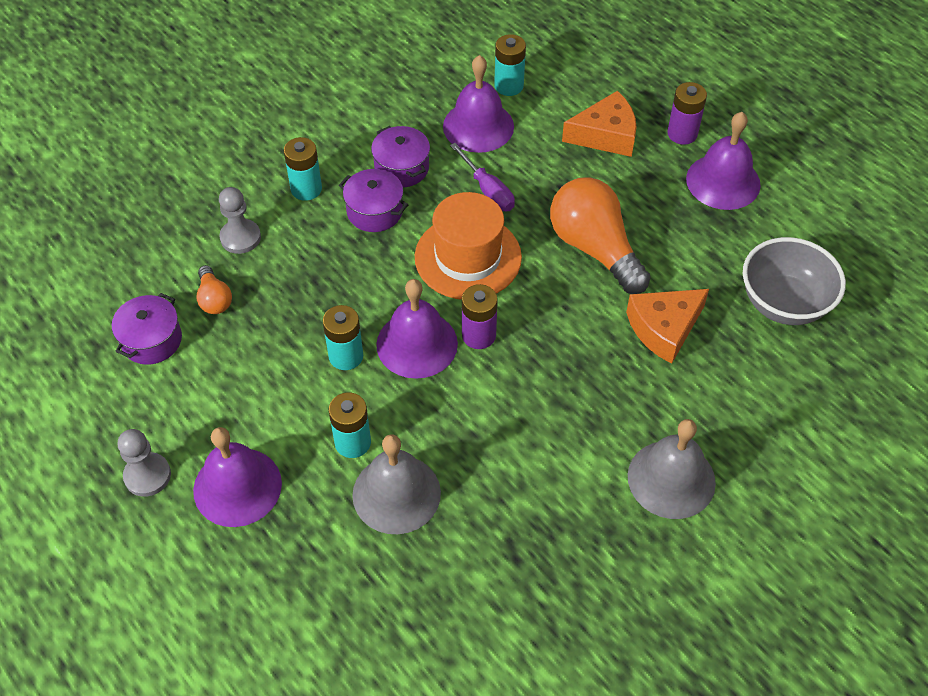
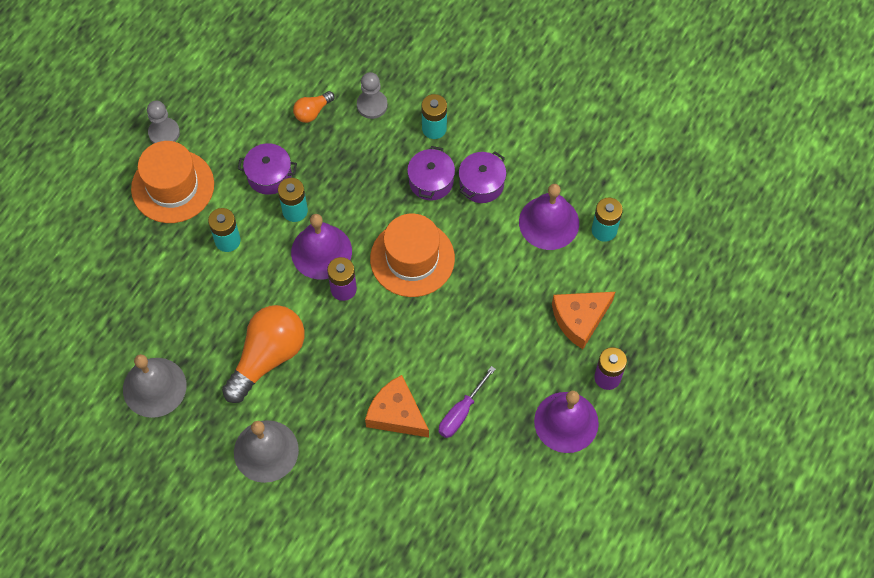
camera: 70 degrees right, 10 degrees up
(151, 340) = (265, 90): purple pot -> purple pot (269, 175)
(237, 486) = (172, 186): purple bell -> orange hat
(396, 493) = (198, 281): grey bell -> grey bell (154, 387)
(488, 190) = (483, 251): purple screwdriver -> purple screwdriver (461, 412)
(595, 248) = (455, 344): orange light bulb -> orange light bulb (268, 357)
(605, 135) = (580, 319): orange cheese -> orange cheese turned 90 degrees clockwise
(784, 303) = (454, 496): grey bowl -> none

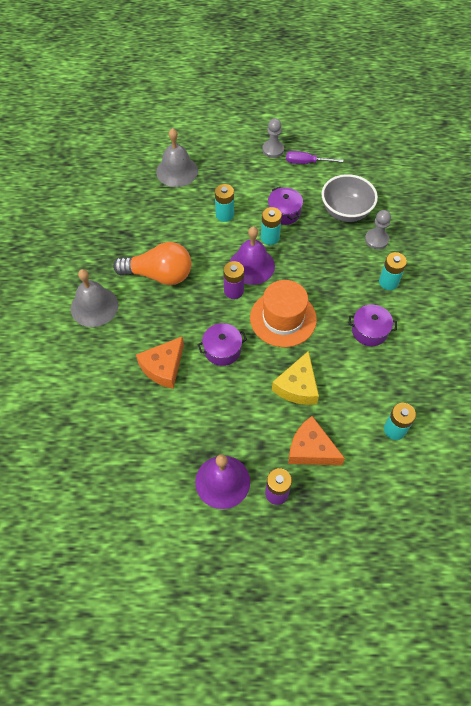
camera: 60 degrees right, 5 degrees down
(154, 387) = (104, 229): grey bell -> grey bell (177, 171)
(172, 186) = (241, 171): orange hat -> none
(312, 112) = (345, 211): orange light bulb -> grey bowl
(396, 413) = (163, 367): orange cheese -> orange cheese turned 150 degrees counterclockwise
(431, 181) = (348, 300): purple pot -> purple pot (222, 350)
(461, 412) = (188, 406): purple screwdriver -> purple screwdriver (306, 162)
(503, 291) = (297, 386): none -> yellow cheese
(549, 222) = (372, 389): purple bell -> none

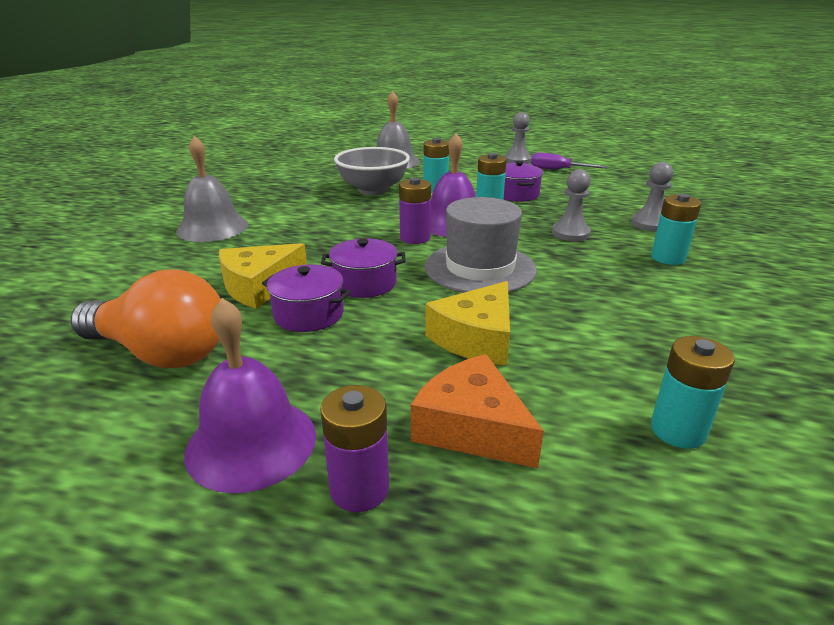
camera: 15 degrees right, 30 degrees down
(159, 275) = (319, 216): orange light bulb -> orange light bulb (160, 353)
(163, 367) = (259, 286): orange cheese -> yellow cheese
(283, 318) = (480, 268): orange hat -> grey hat
(329, 263) = (570, 233): none -> grey pawn
(345, 211) = (604, 201): grey bowl -> grey bowl (373, 190)
(369, 331) = (630, 298): purple pot -> purple pot (309, 314)

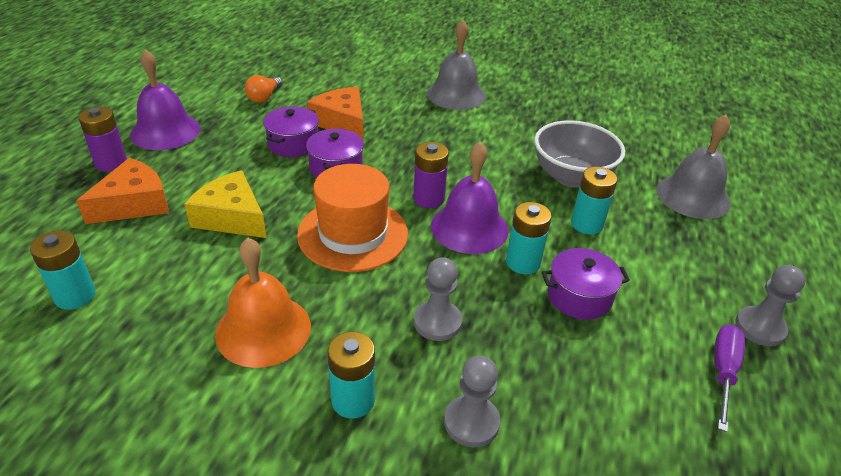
camera: 90 degrees right, 10 degrees up
(160, 353) = (264, 97): orange light bulb -> orange light bulb, size x0.48
(259, 286) = (342, 122): yellow cheese -> orange cheese
(480, 268) = (353, 234): grey hat -> orange hat
(631, 298) = (263, 330): none -> orange bell

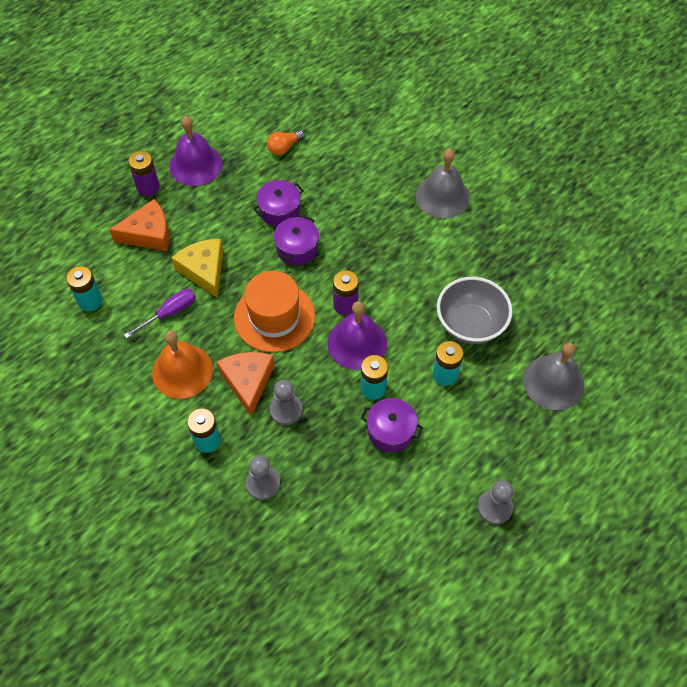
camera: 30 degrees right, 20 degrees up
(342, 122) = (329, 199): orange cheese -> orange cheese (248, 382)
(723, 372) = (439, 524): purple screwdriver -> purple screwdriver (169, 313)

